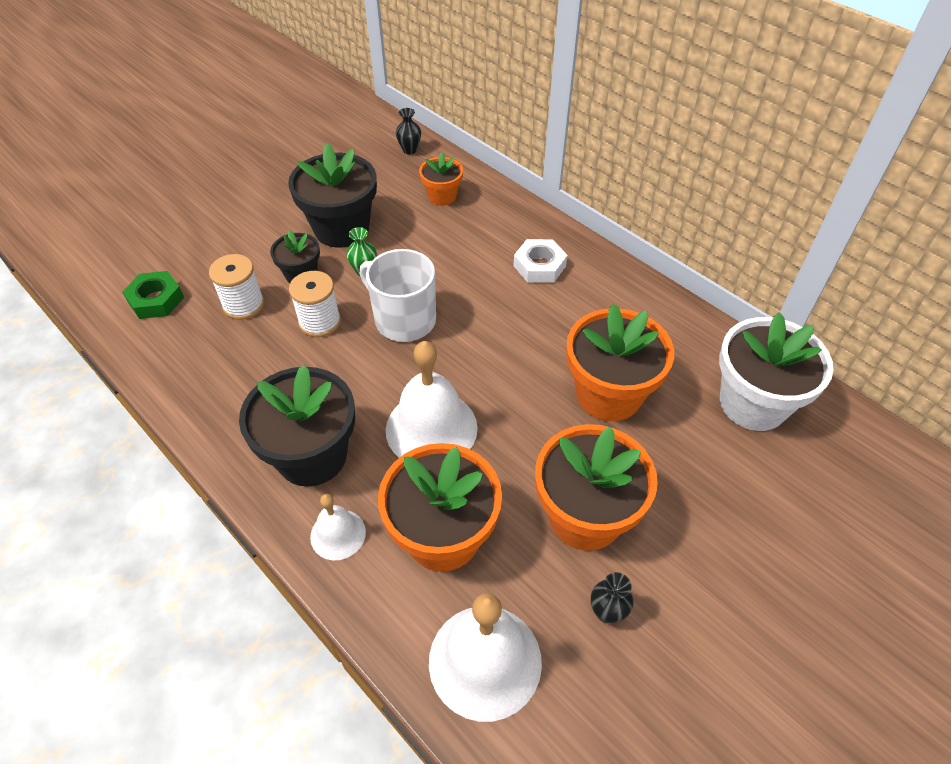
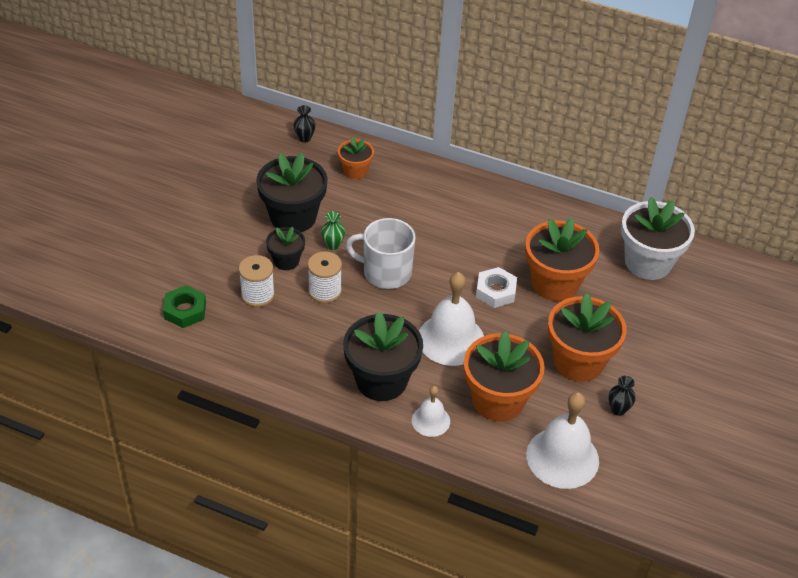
camera: 25 degrees left, 5 degrees down
(539, 266) = (460, 207): white nut -> white nut (495, 291)

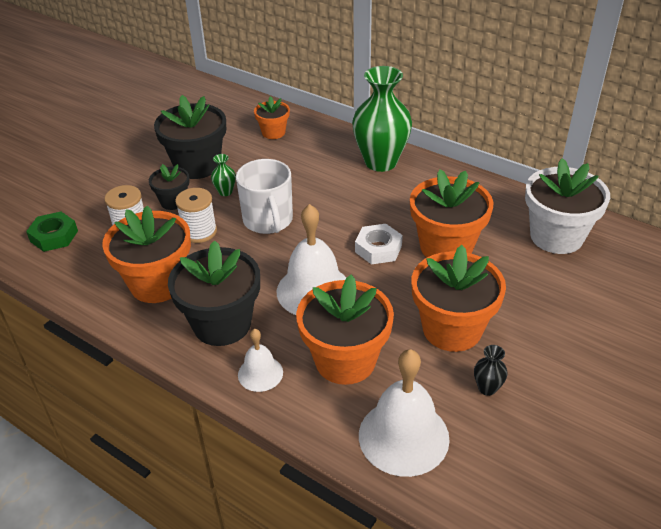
camera: 15 degrees right, 5 degrees down
(304, 138) = (237, 104): black vase -> none
(307, 348) = (157, 283): none -> orange flower pot
(385, 272) = (268, 220): white mug -> white mug turned 135 degrees counterclockwise
(471, 197) = (381, 162): none -> green vase

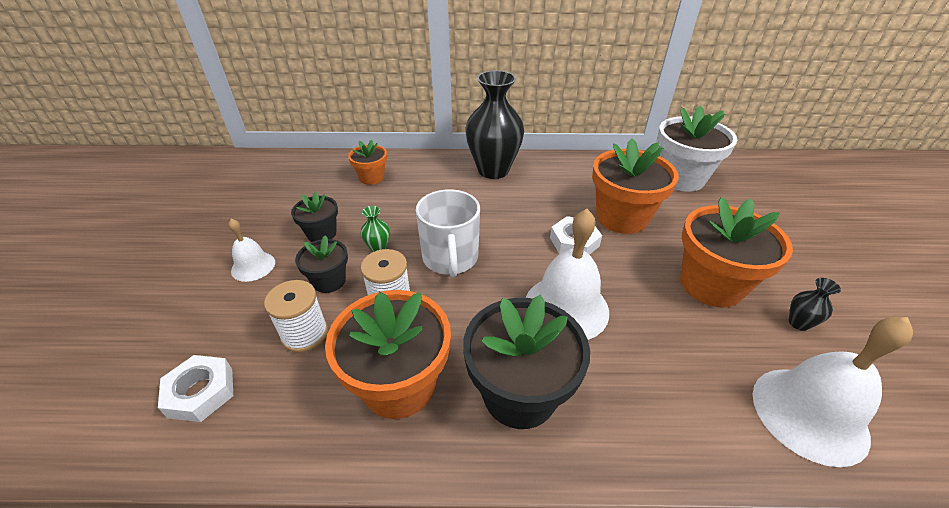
camera: 35 degrees left, 0 degrees up
(54, 236) = (201, 392): green nut -> white nut
(197, 165) = (321, 234): black flower pot -> black flower pot, size x0.54
(260, 373) = (618, 429): white bell -> white bell (253, 266)
(268, 220) = (450, 258): white mug -> white mug turned 45 degrees clockwise
(345, 360) = (673, 364): orange flower pot -> none
(381, 162) = (493, 170): green vase -> black vase

